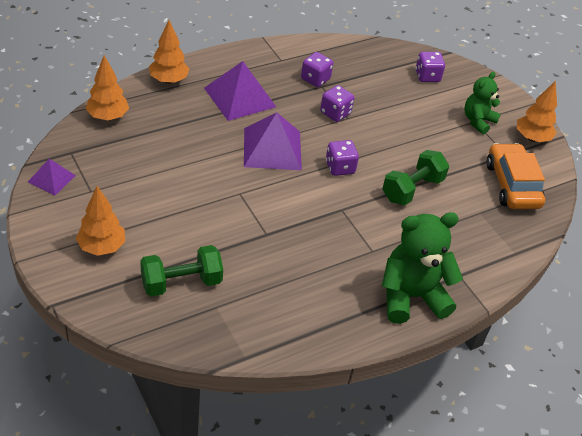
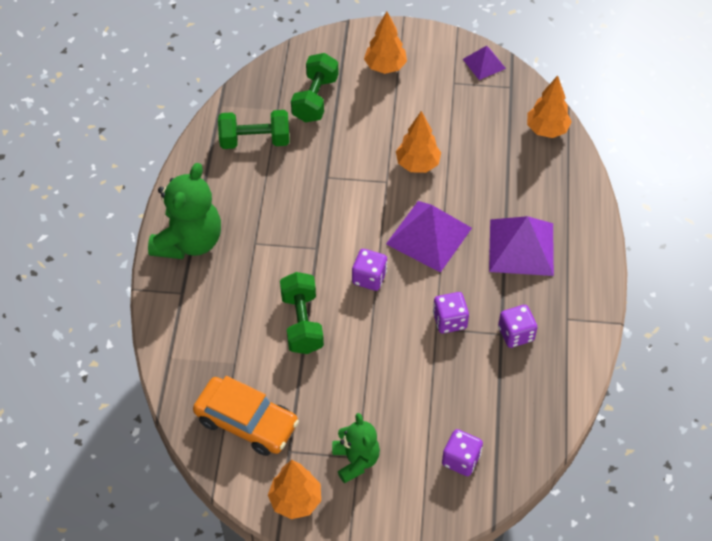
camera: 130 degrees right, 10 degrees up
(169, 80) = (580, 199): orange tree -> orange tree (417, 164)
(267, 305) = (255, 140): none -> green dumbbell

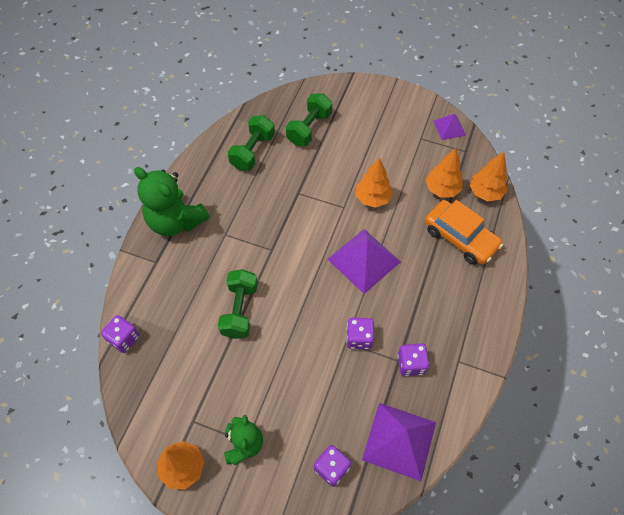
camera: 15 degrees right, 5 degrees up
(189, 241) = (176, 221): green teddy bear -> green teddy bear turned 90 degrees clockwise
(246, 422) = (167, 385): orange car -> orange car (460, 237)
(255, 140) = (253, 151): green dumbbell -> green dumbbell turned 75 degrees counterclockwise
(369, 278) = (305, 285): purple dice -> purple dice (124, 338)
(385, 67) = (370, 114): orange tree -> orange tree (442, 189)
(521, 247) = (437, 288): purple pyramid -> purple pyramid (399, 441)

